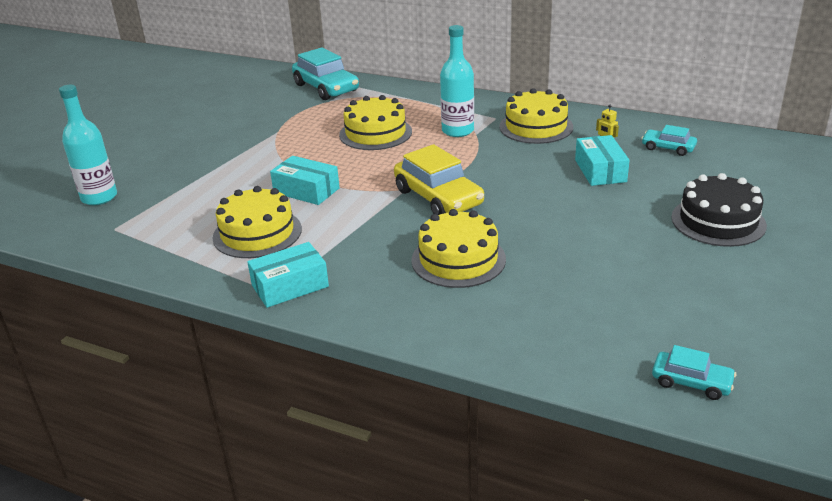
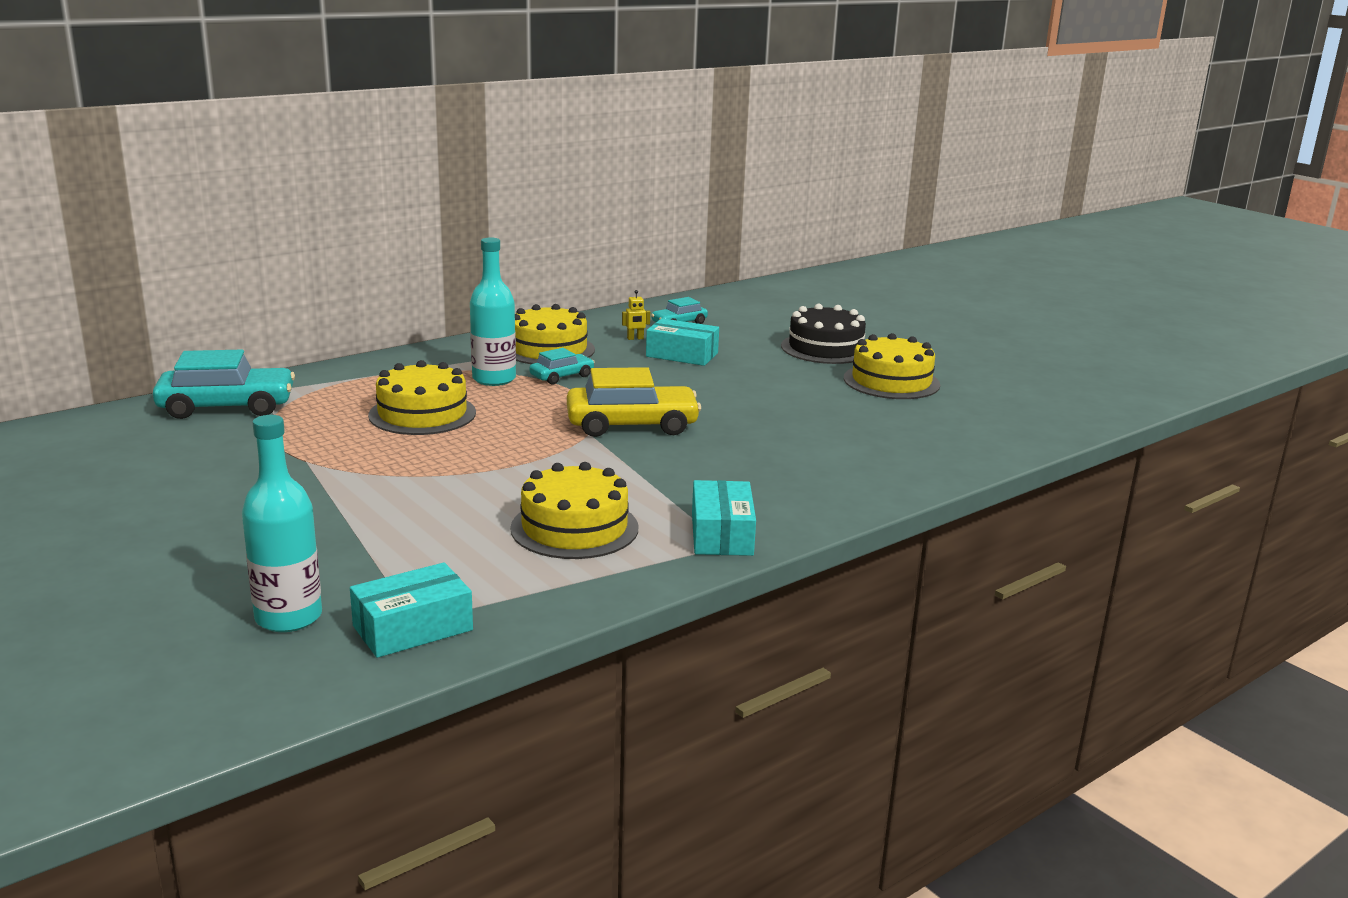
camera: 65 degrees left, 10 degrees down
(306, 190) = (508, 480): turquoise box -> turquoise box (413, 628)
(458, 259) = (768, 448): yellow cake -> yellow cake (891, 381)
(691, 382) = (1034, 423): turquoise car -> turquoise car (562, 376)

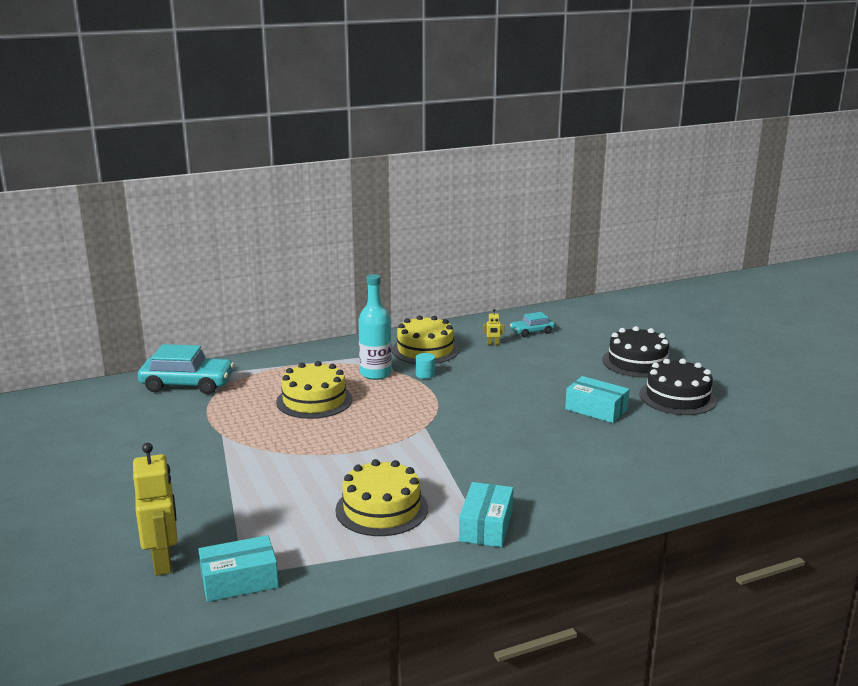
camera: 15 degrees right, 0 degrees up
(288, 617) = (163, 562): turquoise bottle -> yellow robot
(562, 376) = (425, 374): turquoise car -> turquoise cylinder
(632, 425) = (459, 422): yellow car -> none
(682, 355) = (522, 361): turquoise box -> turquoise box (596, 409)
(891, 381) = (677, 397): yellow cake -> black cake

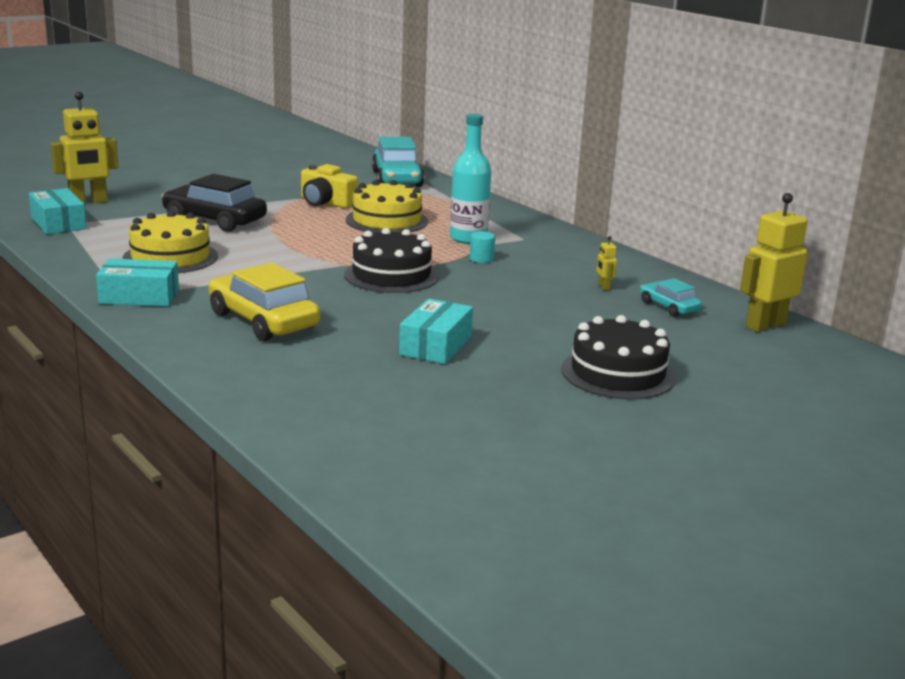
camera: 75 degrees right, 0 degrees up
(245, 423) = (326, 203): none -> yellow camera
(274, 483) = (214, 220): none -> black car
(425, 350) = (553, 255): yellow cake -> none
(547, 469) = (263, 320): none -> yellow car
(563, 313) = (765, 325): none -> yellow robot
(677, 397) = (507, 398): black cake -> black cake (391, 275)

